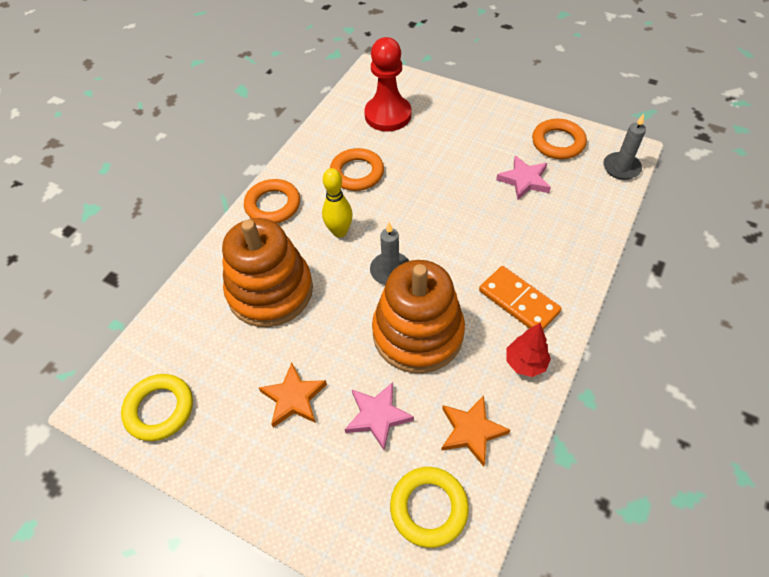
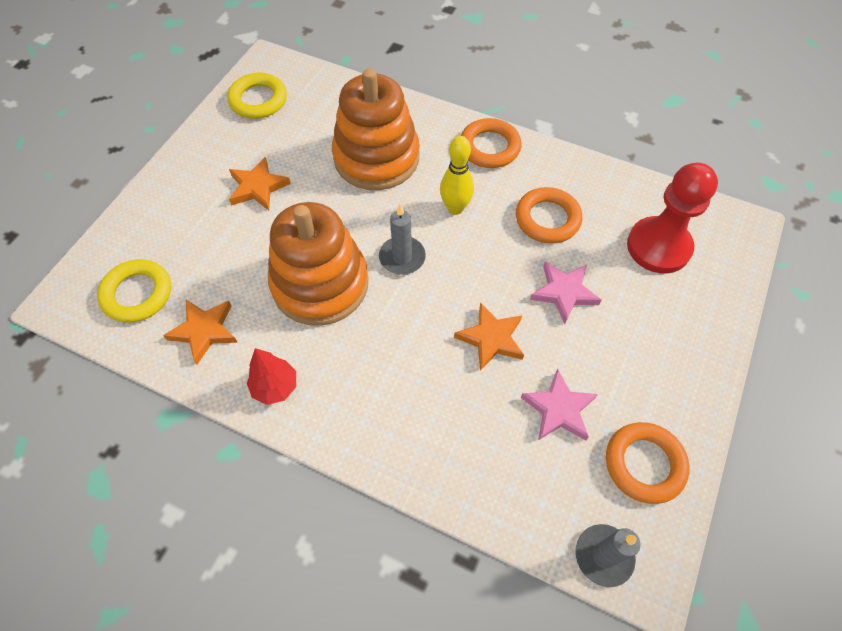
camera: 85 degrees right, 5 degrees up
(377, 416) = (231, 252): pink star -> pink star (564, 292)
(469, 214) = (491, 338): none -> orange star
(518, 301) = (357, 386): orange domino -> none

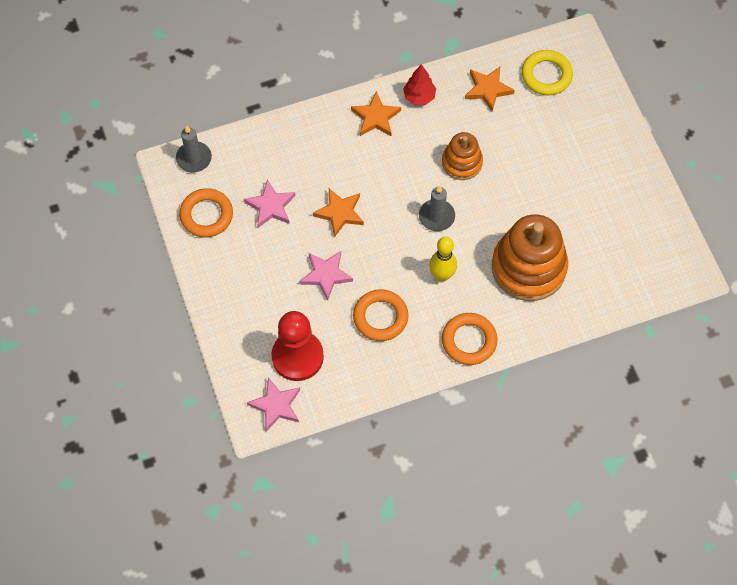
camera: 135 degrees right, 5 degrees up
(258, 100) = (655, 241): yellow ring -> none
(258, 187) = (570, 184): orange star -> orange star (375, 117)
(320, 284) = (462, 162): orange stacking toy -> orange stacking toy, size x0.56
(714, 225) = (276, 405): none -> pink star

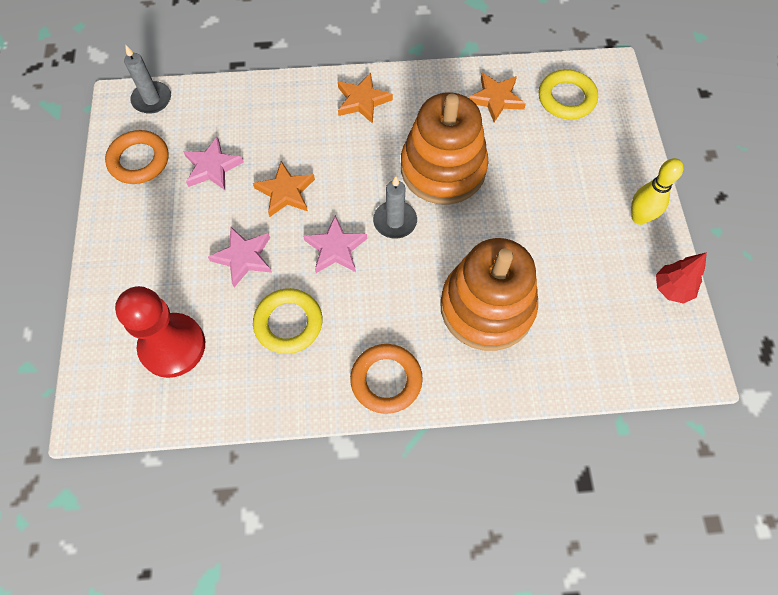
camera: 15 degrees right, 0 degrees up
(276, 405) = (122, 401): pink star -> pink star (335, 248)
(380, 317) = (288, 323): orange ring -> yellow ring
(419, 97) = (417, 90): red tree -> red tree (672, 289)
(442, 275) = (379, 291): yellow bowling pin -> yellow bowling pin (639, 217)
(462, 162) = (443, 169): orange stacking toy -> orange stacking toy, size x1.79

